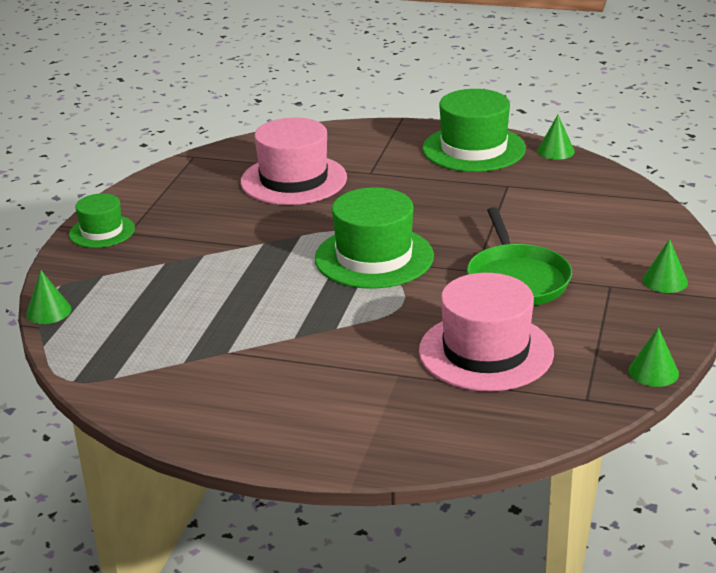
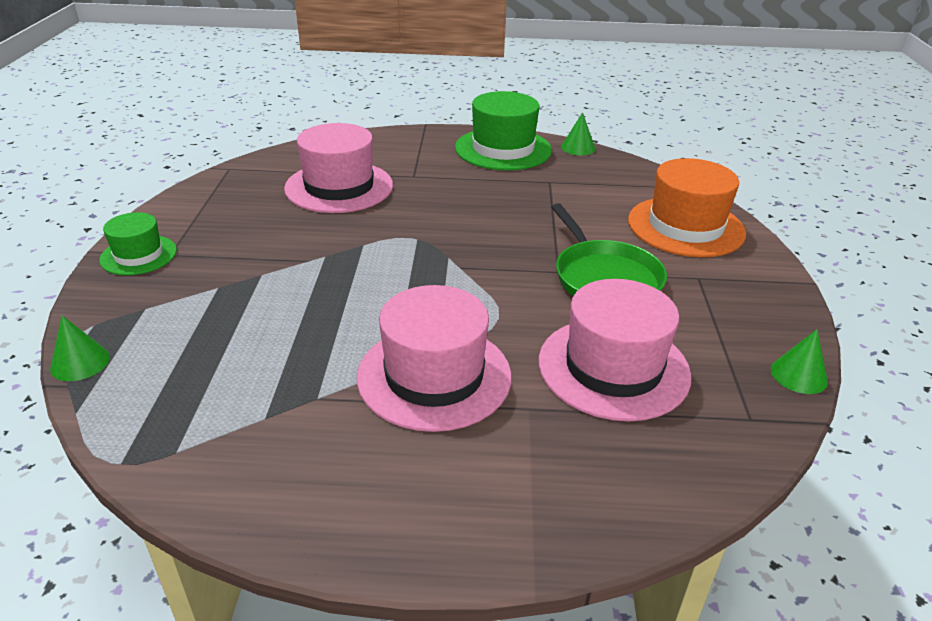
camera: 15 degrees left, 5 degrees up
(328, 345) = (434, 376): none -> pink hat
(374, 257) = (449, 264): green hat -> none
(626, 238) = (685, 226): none -> orange hat
(665, 281) = (747, 268): green cone -> none

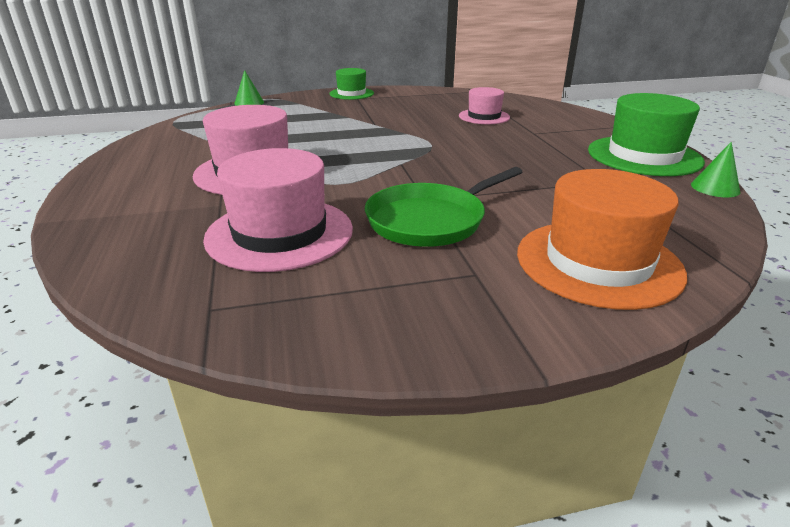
camera: 75 degrees right, 5 degrees down
(339, 187) = (484, 116): pink hat -> pink hat, size x0.58
(798, 375) = (294, 347): green cone -> none

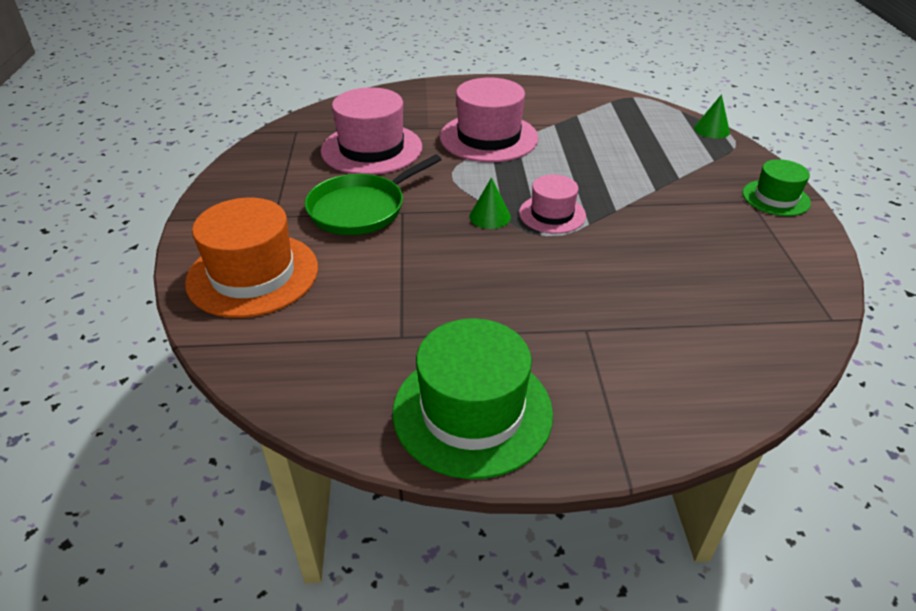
camera: 100 degrees right, 10 degrees up
(430, 220) = (361, 209): green pan -> green pan turned 105 degrees counterclockwise
(484, 116) = (667, 299): pink hat -> pink hat (552, 214)
(715, 188) = (346, 431): green cone -> green cone (490, 216)

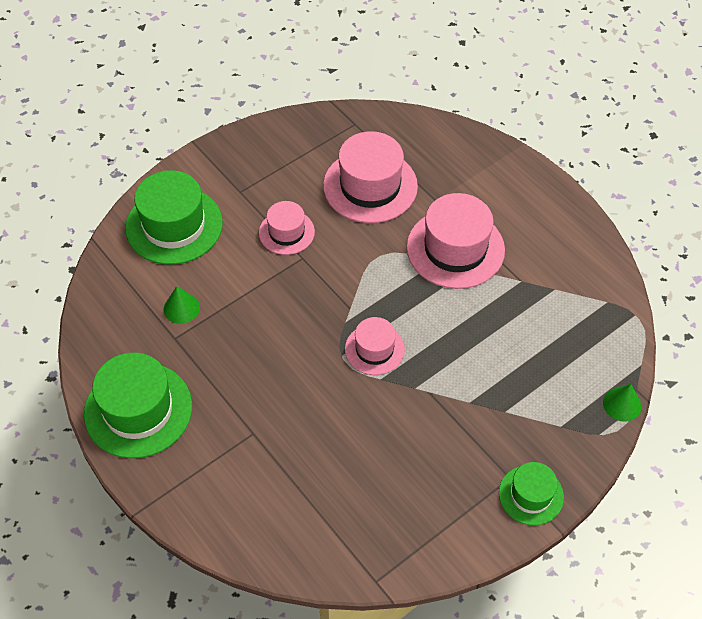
camera: 55 degrees right, 15 degrees up
(253, 274) = (174, 225): orange hat -> green hat
(361, 209) = (286, 232): green pan -> pink hat
(490, 216) = (339, 312): green cone -> green cone (181, 308)

